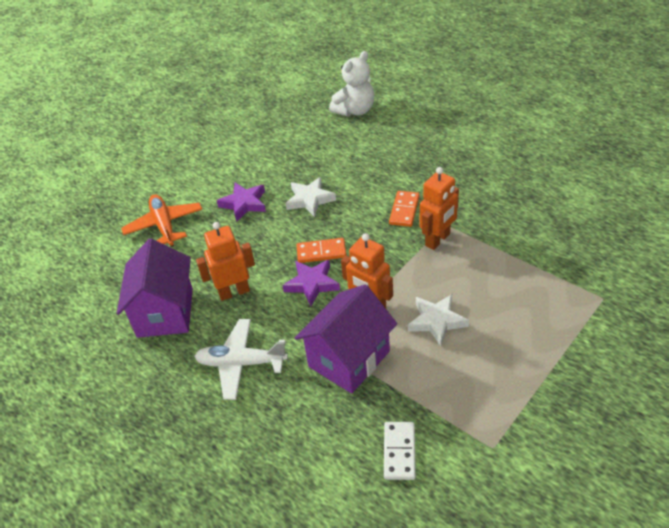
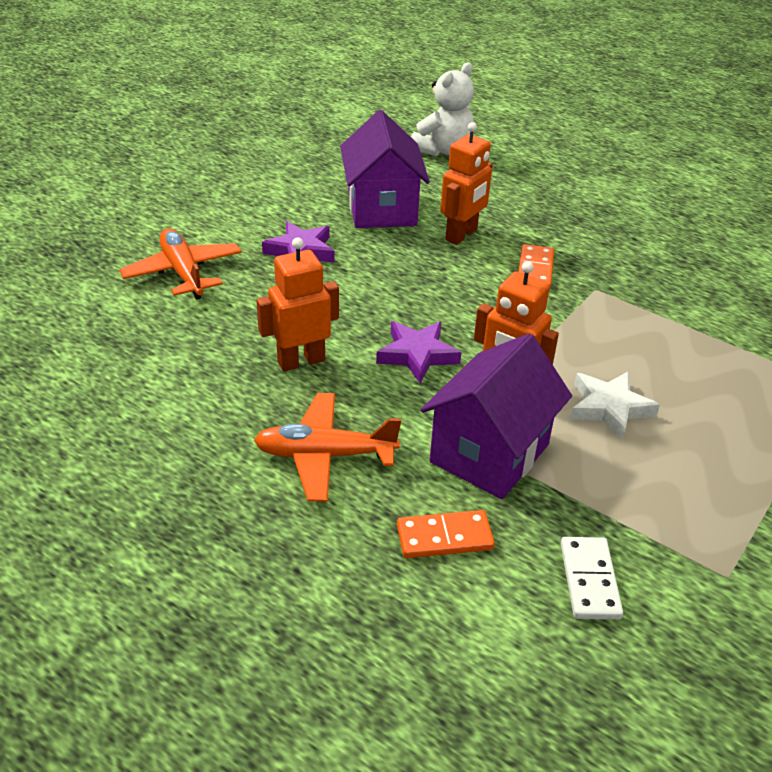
camera: 10 degrees left, 5 degrees down
(165, 312) = (197, 384): purple house -> purple house (382, 209)
(241, 363) = (324, 455): white plane -> orange plane
(310, 200) = (397, 251): white star -> none
(321, 252) = (424, 315): orange domino -> orange domino (444, 537)
(438, 240) = (590, 307): orange robot -> orange robot (461, 235)

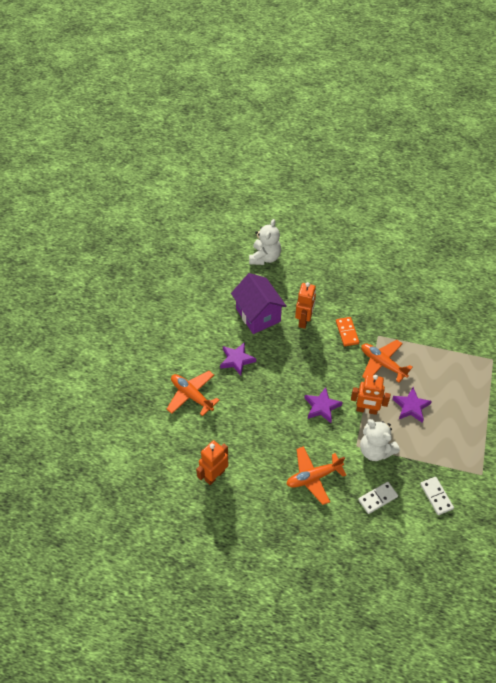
camera: 20 degrees left, 15 degrees up
(301, 361) = (276, 430): orange robot -> orange robot (214, 475)
(444, 537) = (377, 498): orange domino -> white domino
(489, 453) = (375, 450): purple house -> white teddy bear
(582, 329) = (382, 364): none -> orange plane
(609, 408) = (411, 407): white star -> purple star

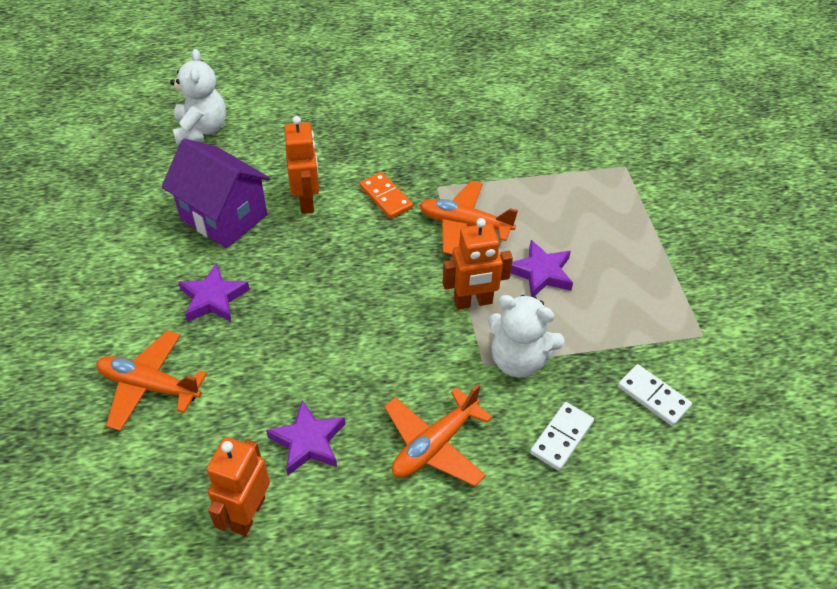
camera: 25 degrees left, 5 degrees down
(322, 407) = (396, 323): purple star -> purple star (308, 442)

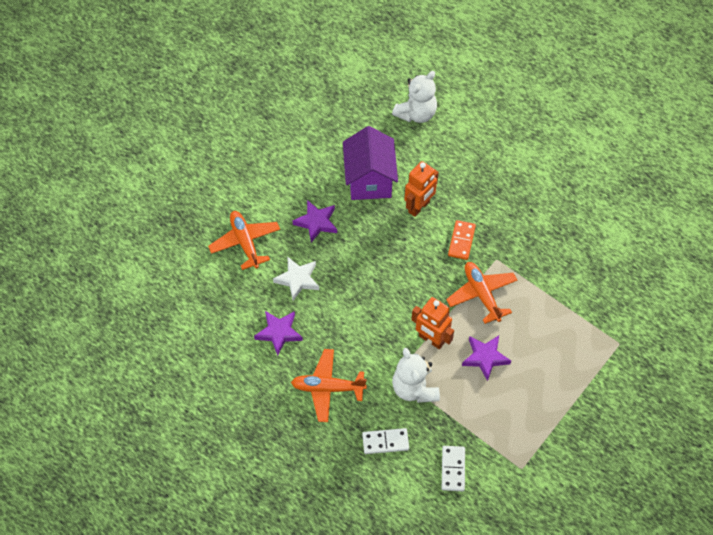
camera: 50 degrees right, 10 degrees up
(247, 514) = (222, 339): orange robot -> none
(261, 369) = (297, 279): none -> white star

